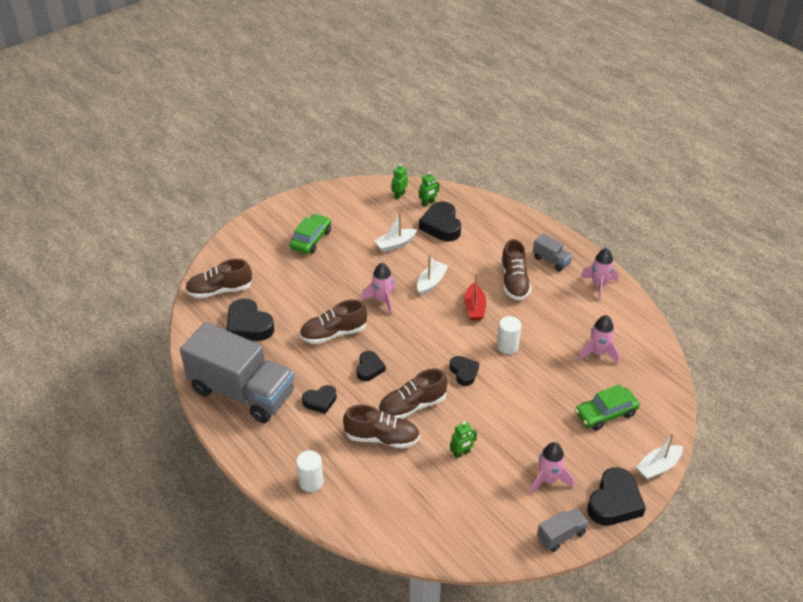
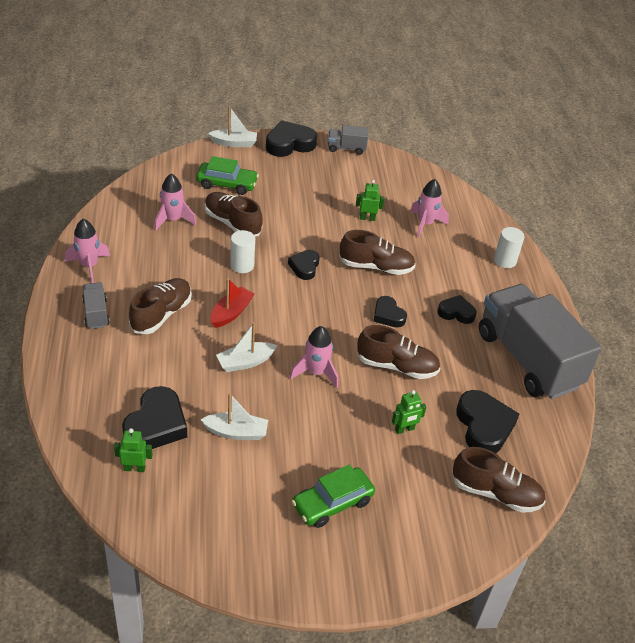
camera: 150 degrees left, 0 degrees up
(369, 368) = (388, 315): black heart -> black heart turned 75 degrees counterclockwise
(382, 438) = (422, 259): brown shoe -> brown shoe (232, 223)
(399, 195) = (155, 506): green robot -> green robot (404, 429)
(548, 480) = (320, 174): pink rocket -> pink rocket (425, 224)

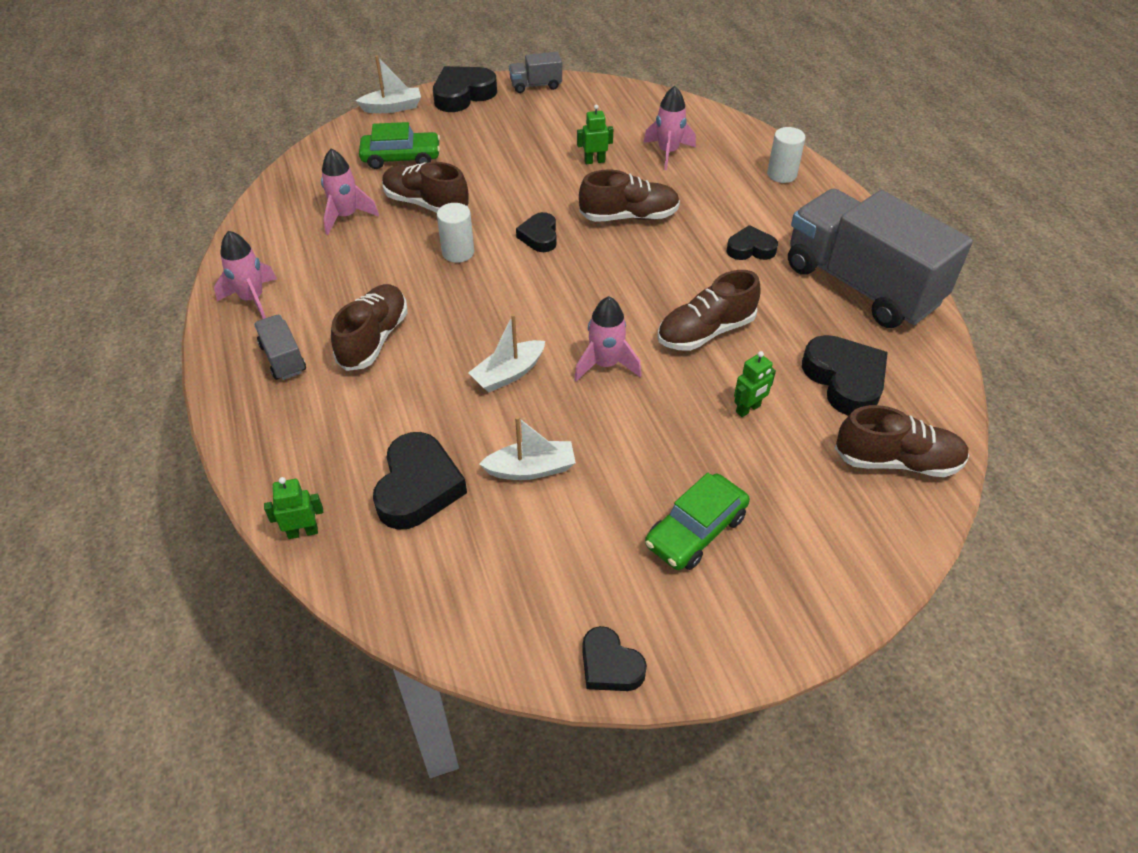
camera: 10 degrees left, 5 degrees up
(134, 468) = (409, 555): green robot -> green robot (303, 532)
(231, 313) = (466, 315): red boat -> none
(388, 315) = (668, 271): black heart -> black heart (610, 665)
(397, 366) = (705, 332): brown shoe -> brown shoe turned 150 degrees clockwise

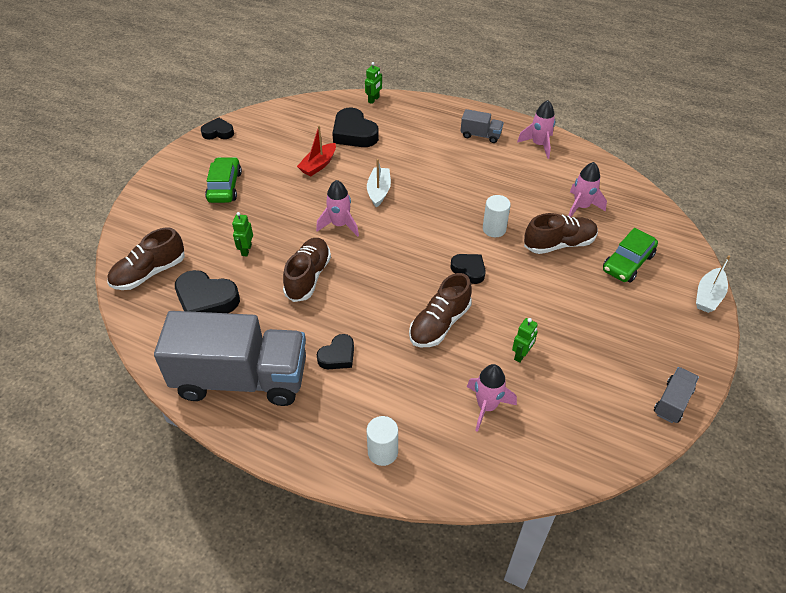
camera: 135 degrees right, 0 degrees up
(374, 339) = (459, 165): brown shoe -> none
(463, 94) = (695, 346): black heart -> none
(531, 469) = (318, 165): white boat -> red boat

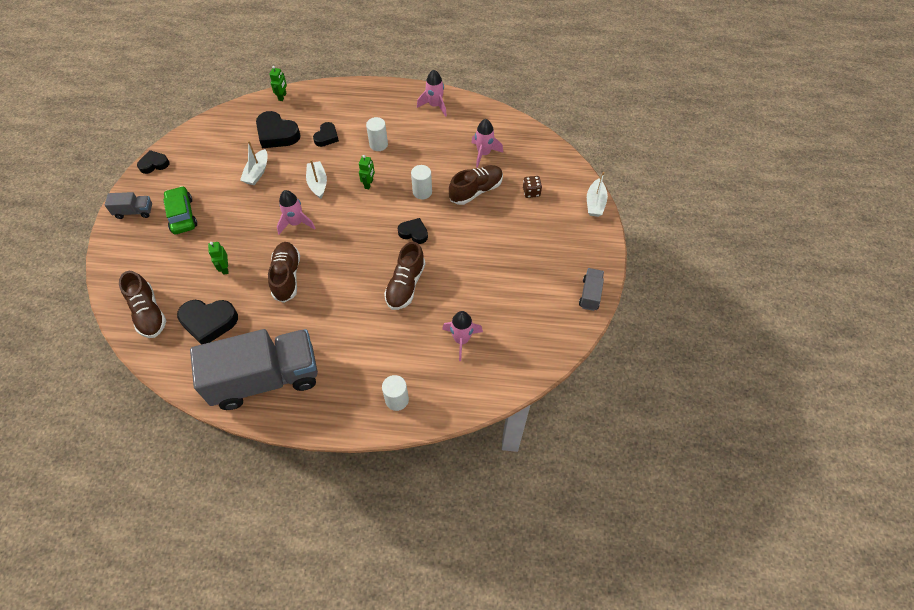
camera: 20 degrees left, 10 degrees up
(149, 273) = (148, 313): brown shoe -> brown shoe turned 60 degrees counterclockwise
(318, 165) = (257, 172): red boat -> white boat
(337, 356) = (335, 335): black heart -> black heart (326, 137)
(460, 169) = (378, 144): none -> white cylinder
(480, 135) = (385, 108): grey truck -> grey truck (134, 211)
(521, 355) = (474, 291): green robot -> green robot (369, 184)
(628, 262) = (531, 192): green car -> brown dice

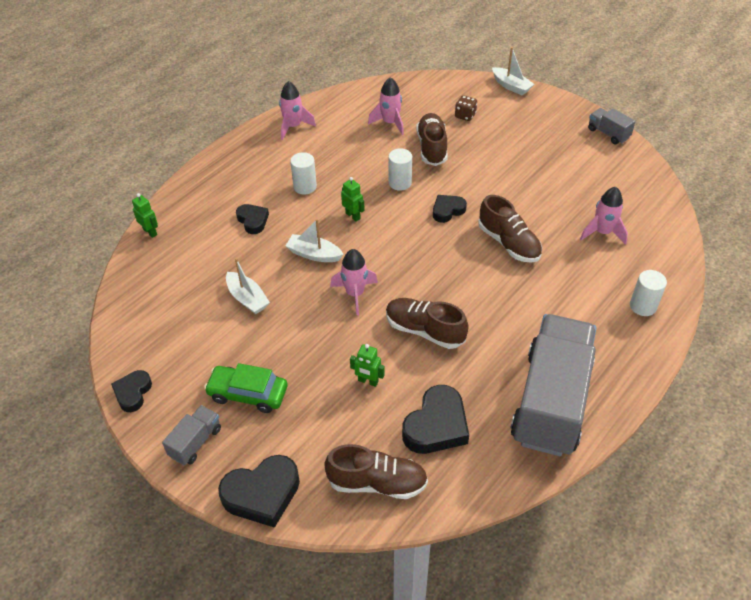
camera: 55 degrees left, 10 degrees down
(277, 134) = (205, 259): black heart -> black heart (262, 494)

